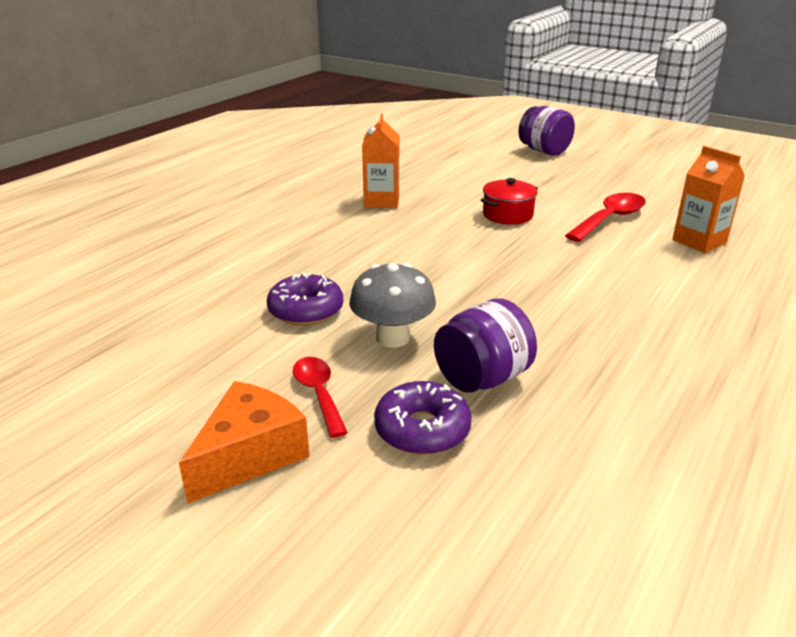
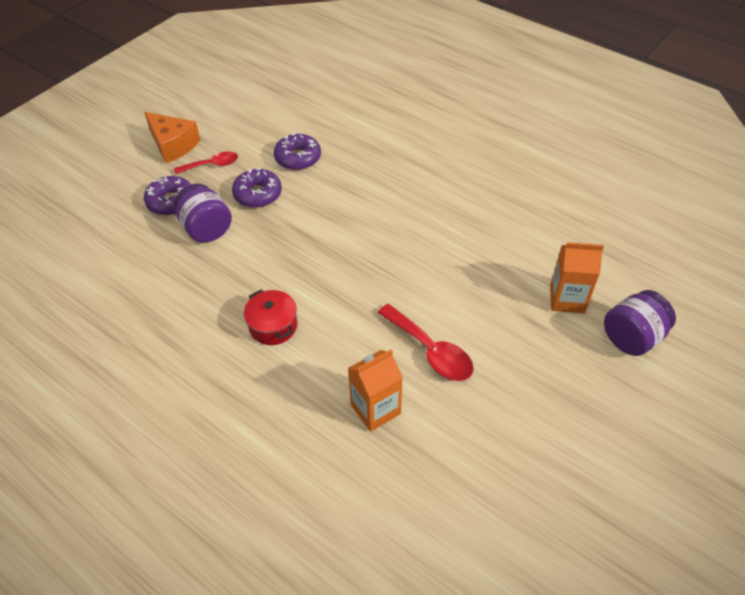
camera: 95 degrees right, 20 degrees up
(381, 201) = (473, 196): orange carton -> orange carton (567, 299)
(392, 338) = (258, 194): grey mushroom -> purple donut
(508, 215) = (442, 275): red pot -> red pot (273, 326)

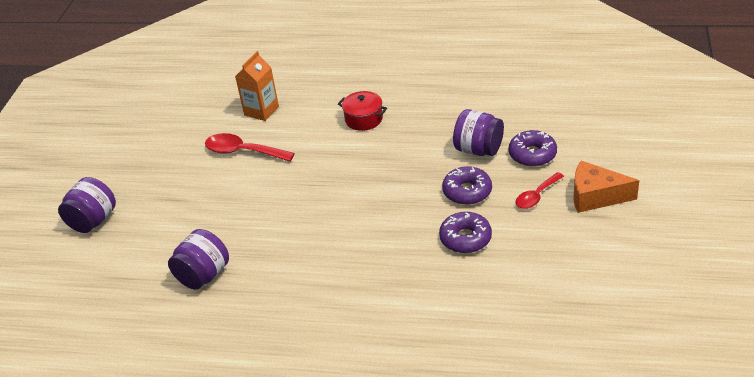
camera: 155 degrees right, 10 degrees down
(529, 222) = (203, 275): none -> purple jar
(567, 299) = (151, 226): orange carton -> none

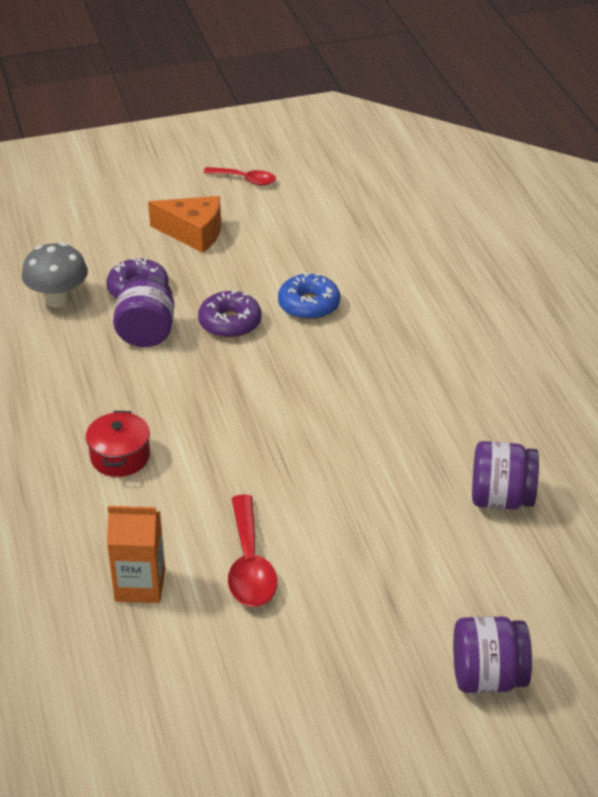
camera: 120 degrees left, 0 degrees up
(465, 238) = (309, 305): purple donut -> blue donut
(536, 196) = (212, 271): red spoon -> red spoon (245, 180)
(539, 116) = (58, 299): none -> grey mushroom
(595, 196) = (193, 233): orange cheese -> orange cheese turned 60 degrees counterclockwise

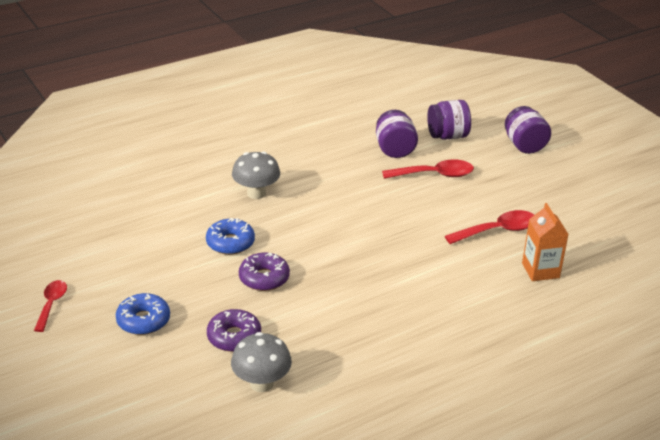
camera: 105 degrees left, 5 degrees down
(120, 457) = (434, 303): red pot -> none
(146, 333) = (291, 320): purple jar -> purple jar (447, 136)
(193, 233) = (143, 320): orange cheese -> blue donut
(412, 338) = (256, 193): none -> grey mushroom
(417, 529) = (435, 175): none -> red spoon

